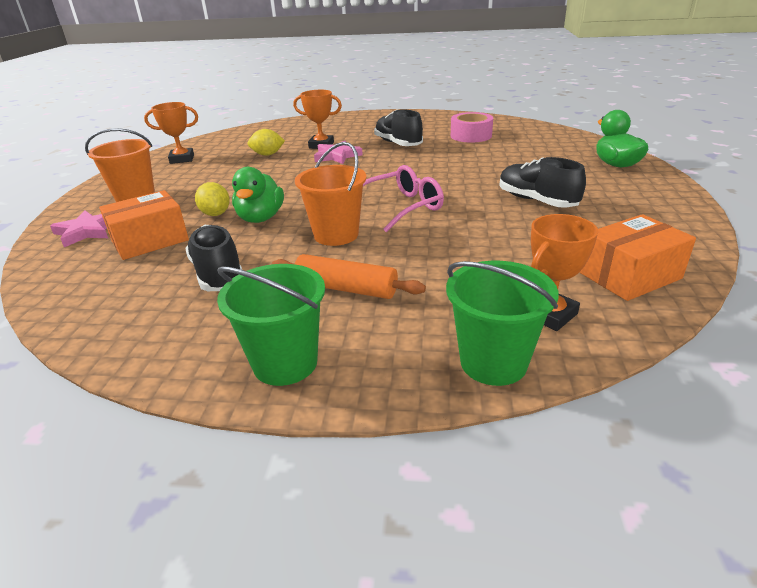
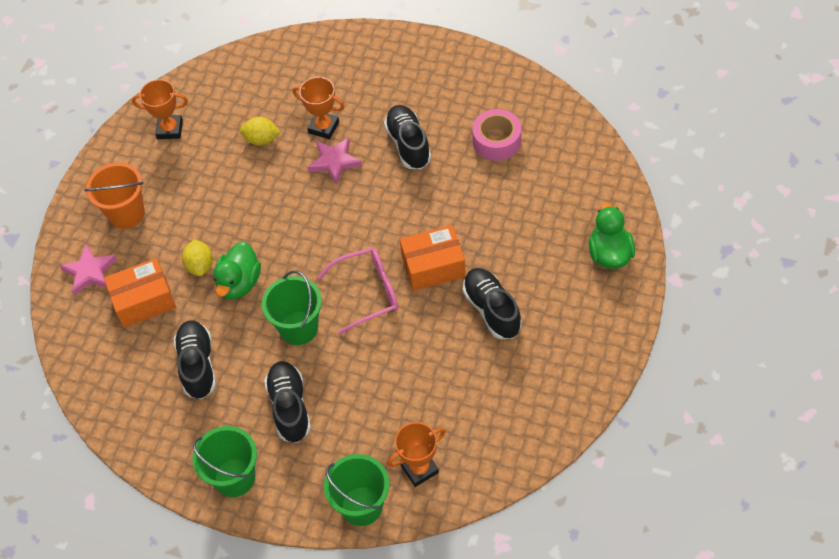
camera: 15 degrees right, 25 degrees up
(336, 235) = (298, 328): orange bucket -> green bucket
(346, 289) = (289, 407): orange rolling pin -> black shoe
(629, 275) = (501, 438): orange box -> orange box (433, 266)

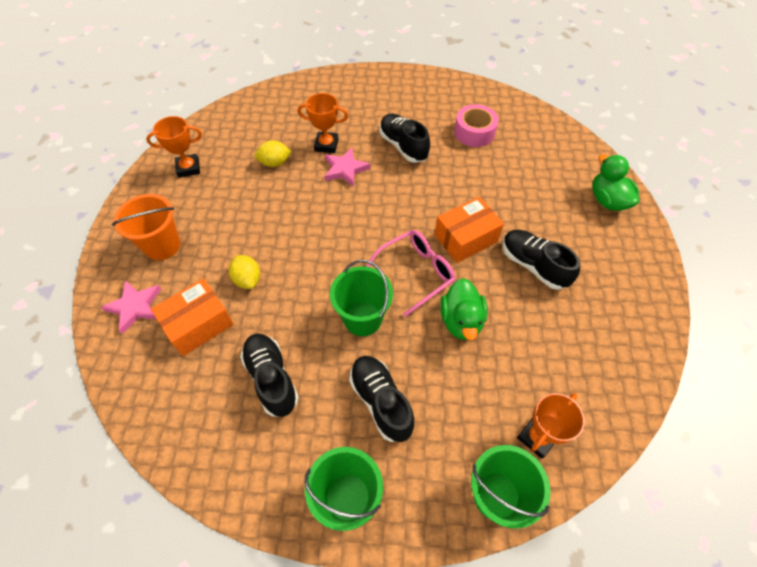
camera: 20 degrees left, 0 degrees up
(239, 283) = (291, 288): green duck -> green duck (461, 321)

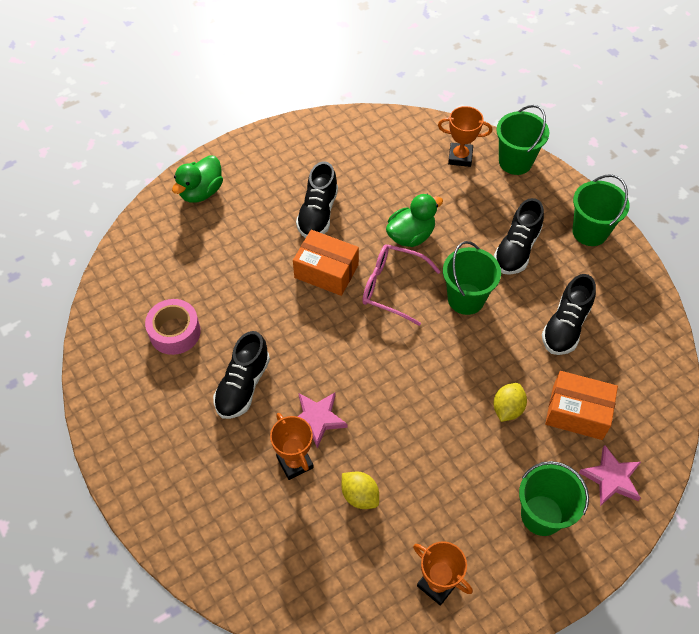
camera: 125 degrees left, 0 degrees up
(162, 245) = (542, 515): orange bucket -> green bucket

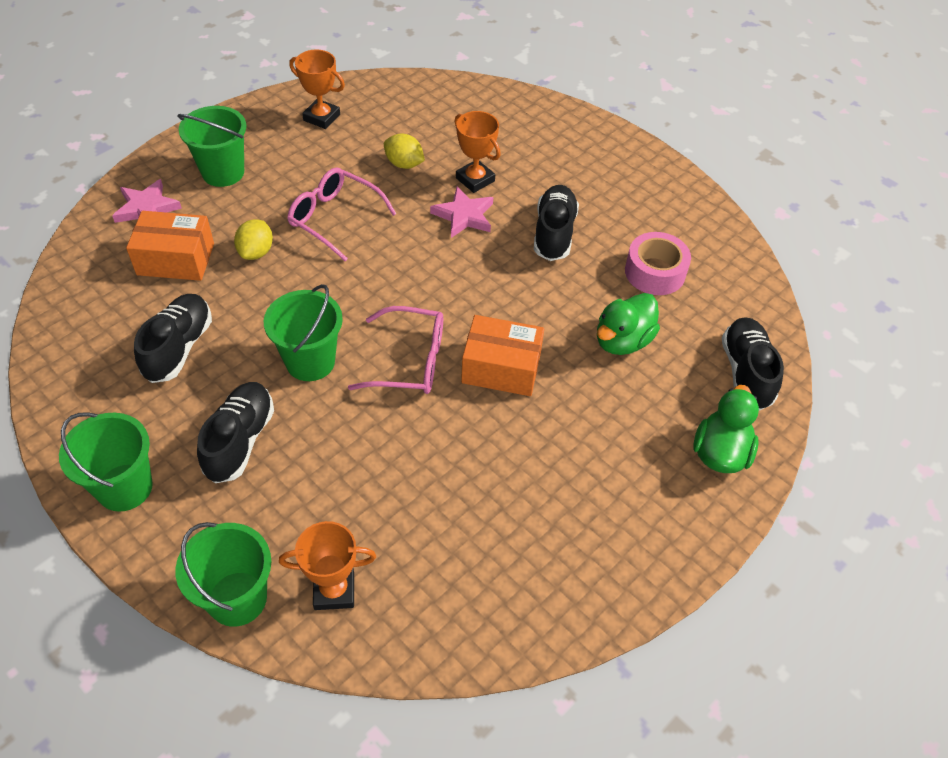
camera: 165 degrees right, 5 degrees down
(318, 213) = (539, 447): black shoe -> black shoe (746, 372)
(411, 235) = (396, 436): green duck -> green duck (622, 341)
(436, 436) = (334, 218): none -> pink glasses

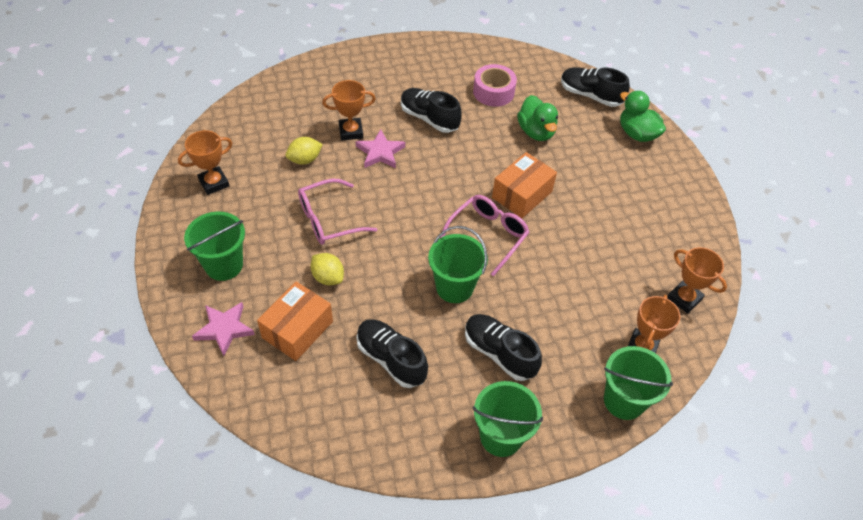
camera: 60 degrees left, 0 degrees up
(450, 616) = (684, 298): none -> orange trophy

